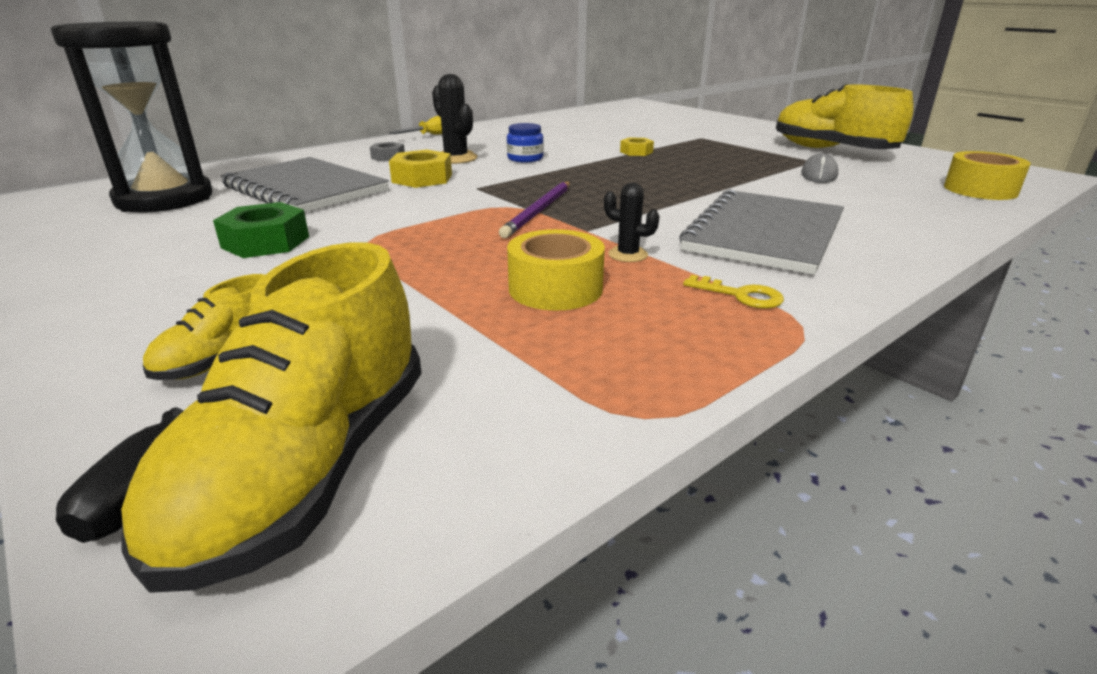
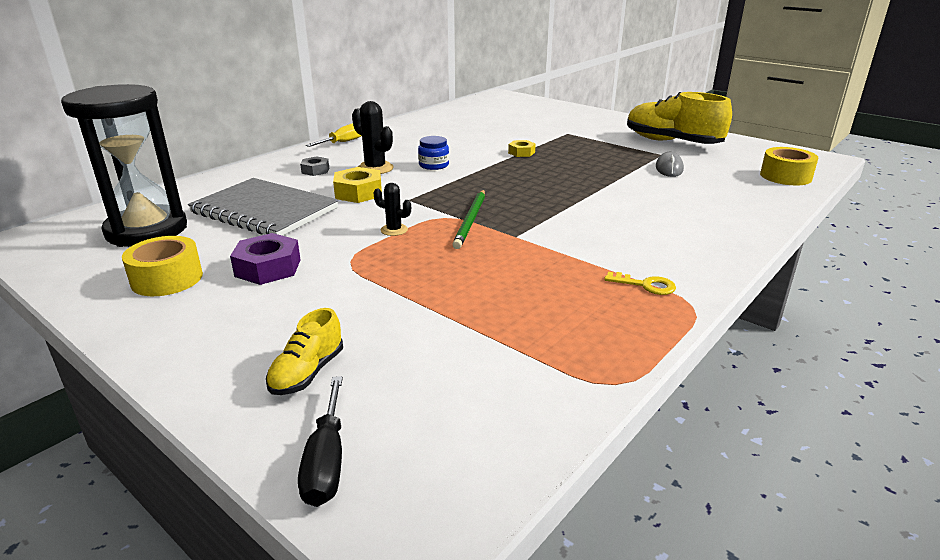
camera: 10 degrees left, 0 degrees up
(265, 242) = (268, 268): green nut -> purple nut
(308, 469) = (421, 444): yellow shoe -> none
(538, 211) = (470, 220): purple pencil -> green pencil
(555, 288) = (516, 291): yellow tape -> yellow tape (167, 279)
(628, 255) = (555, 257): black cactus -> black cactus (394, 230)
(764, 234) = (645, 230): grey notebook -> none

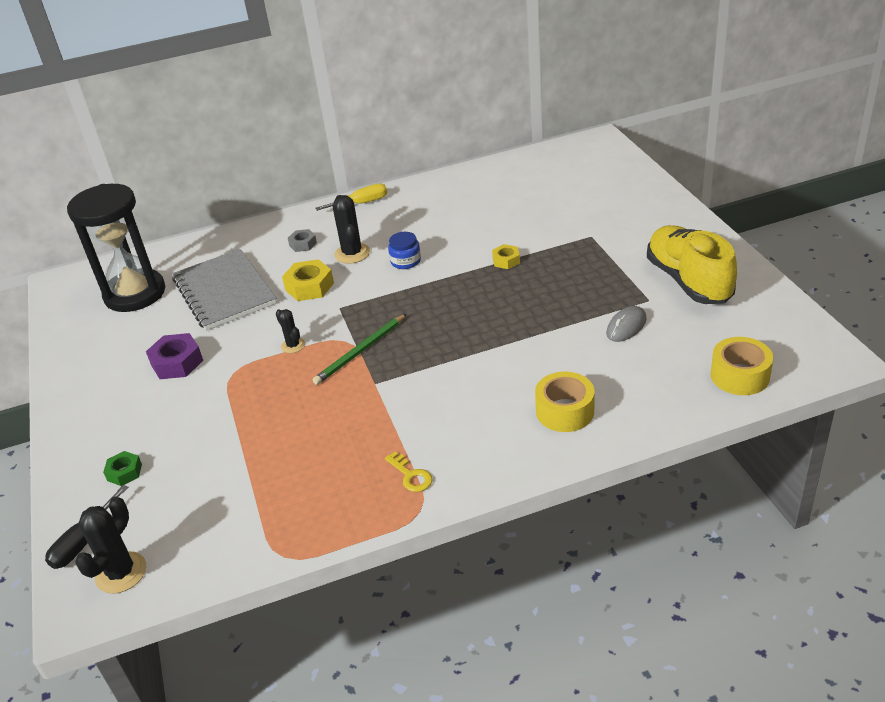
camera: 35 degrees right, 10 degrees up
(167, 279) = (112, 354): yellow tape -> yellow tape (565, 411)
(307, 373) = (124, 472): yellow shoe -> green nut
(427, 474) = (121, 573): none -> black cactus

